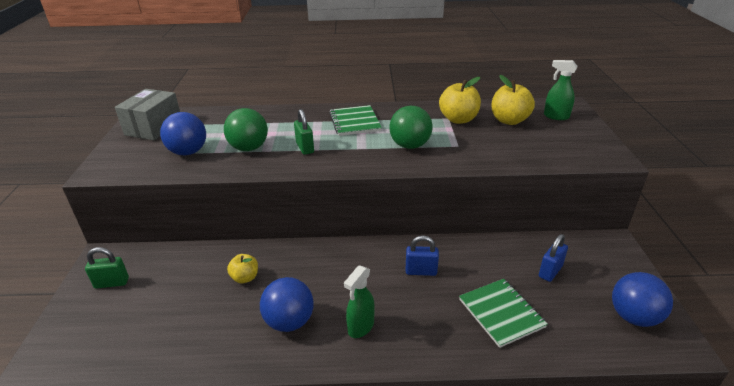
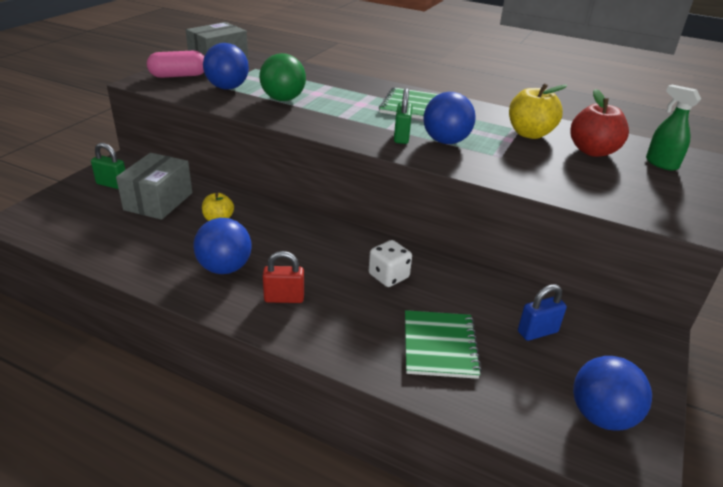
camera: 25 degrees right, 0 degrees up
(129, 154) = (178, 76): none -> pink capsule
(174, 282) = (158, 201): none -> grey box
(305, 148) = (335, 113): green padlock -> green padlock (401, 137)
(360, 327) = (284, 298): green spray bottle -> red padlock
(410, 145) = (445, 141): green ball -> blue ball
(421, 271) = (388, 276): blue padlock -> white dice
(509, 120) = (592, 151): yellow apple -> red apple

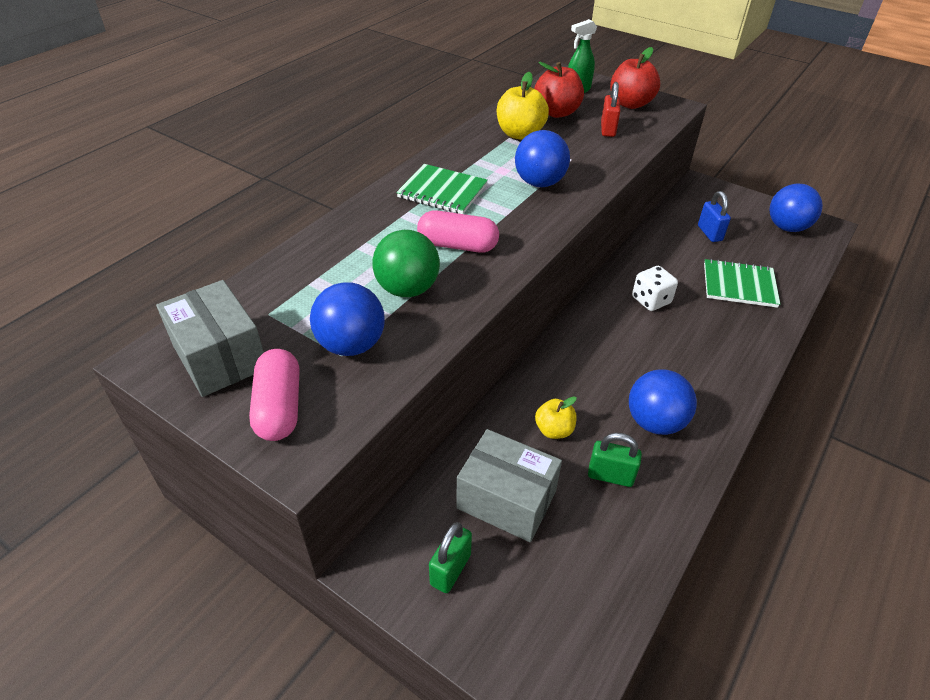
camera: 80 degrees left, 10 degrees up
(284, 298) = (698, 375): red padlock -> red padlock (608, 129)
(338, 112) = (457, 245): none -> pink capsule
(401, 137) = (529, 208): green padlock -> green padlock (610, 476)
(661, 194) = (630, 104): none -> red apple

